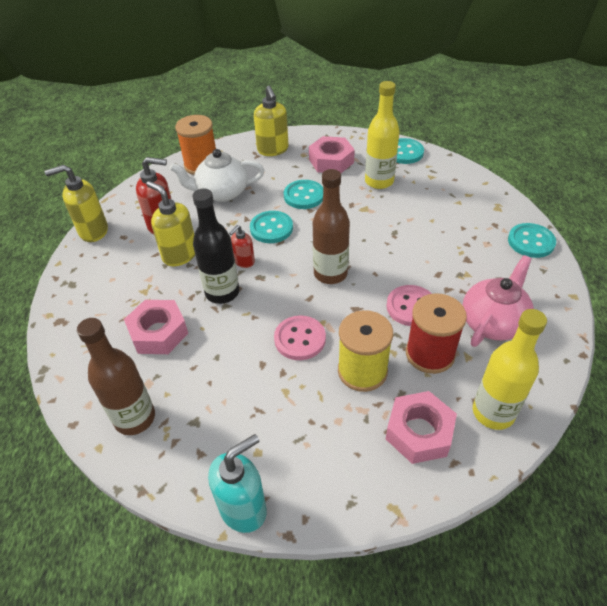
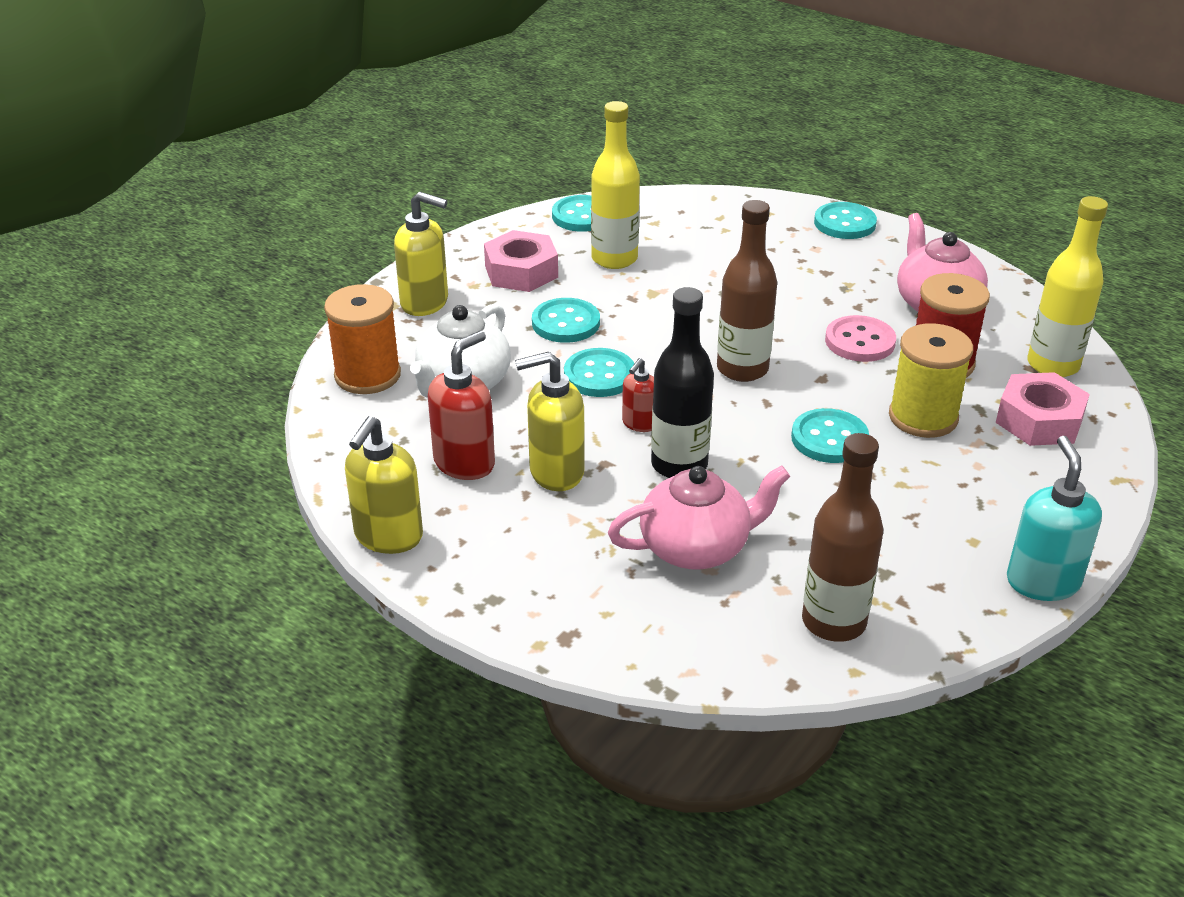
camera: 55 degrees left, 10 degrees down
(158, 332) = (696, 548): pink nut -> pink teapot
(244, 262) = (639, 424): red soap dispenser -> red soap dispenser turned 45 degrees clockwise
(300, 339) = (829, 439): pink button -> turquoise button

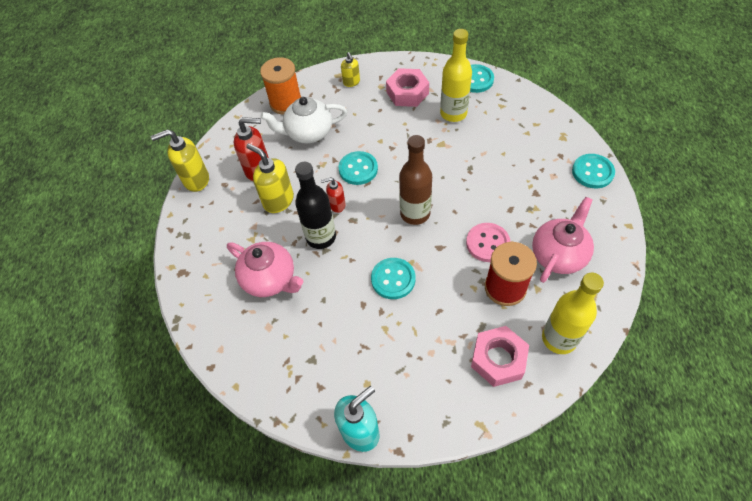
camera: 55 degrees right, 20 degrees up
(425, 303) = (351, 82): yellow soap dispenser -> yellow soap dispenser, size x0.58
(566, 323) = (385, 132): turquoise button -> none
(833, 622) = (261, 359): brown bottle -> none
(923, 417) = (448, 306): yellow spool -> none

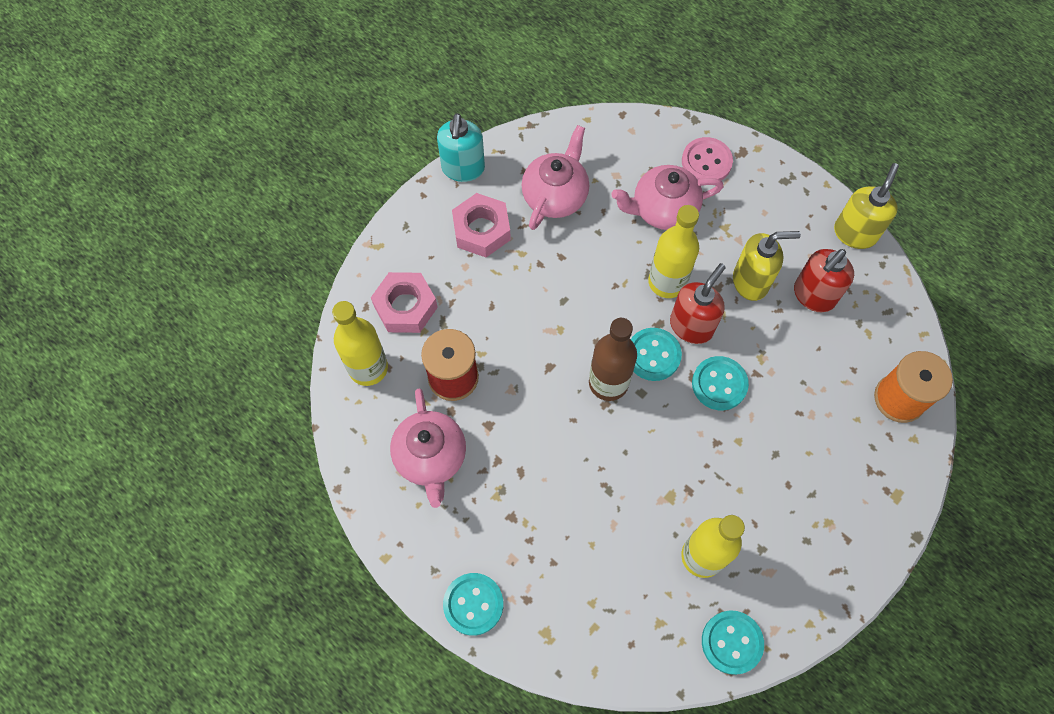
camera: 130 degrees right, 10 degrees up
(308, 133) = (823, 382): white teapot -> none
(321, 237) = (667, 282): black bottle -> yellow bottle
(321, 348) = (555, 195): none -> pink teapot
(337, 205) = (691, 326): red soap dispenser -> red soap dispenser, size x1.72
(351, 82) = (868, 497): yellow soap dispenser -> none
(393, 279) = (559, 299): turquoise button -> turquoise button (653, 355)
(407, 92) = (787, 541): pink nut -> pink nut (481, 230)
(487, 243) = (508, 410): pink button -> pink button (706, 162)

